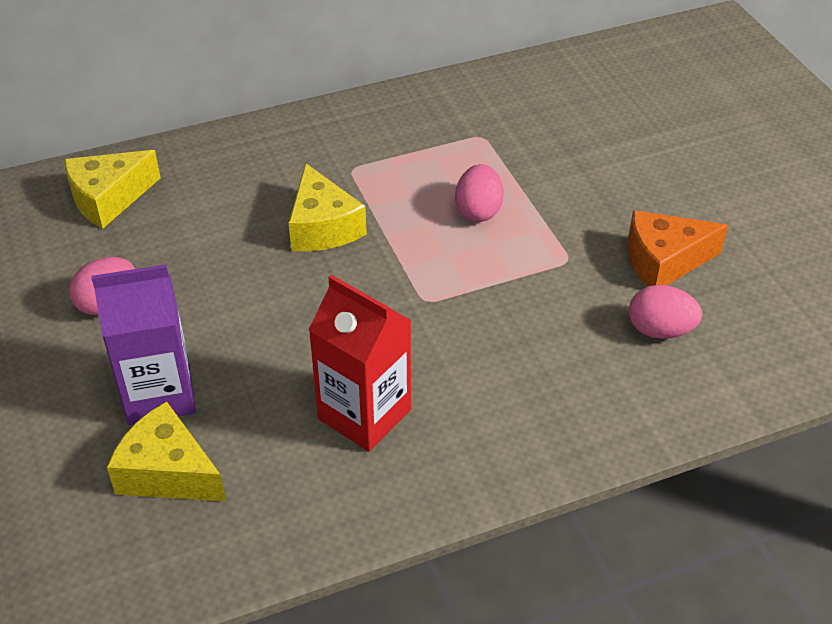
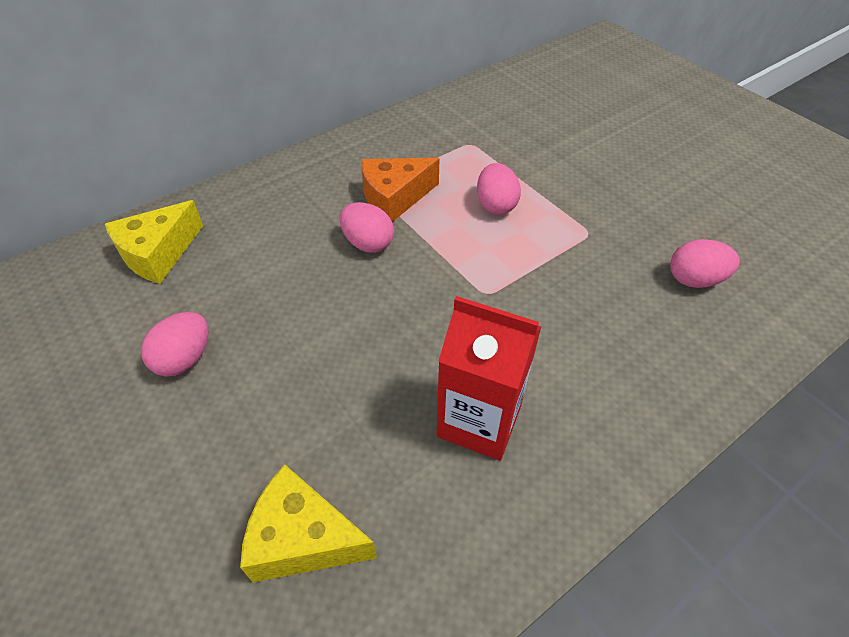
camera: 15 degrees left, 5 degrees up
(159, 394) = (266, 447): purple carton -> none
(322, 227) = (368, 243): yellow cheese -> pink egg
(664, 261) = (665, 219): orange cheese -> orange cheese (394, 198)

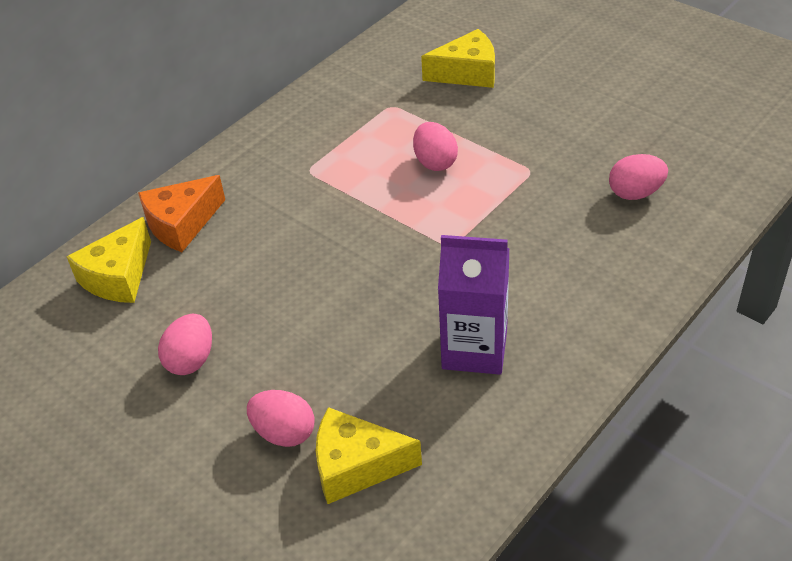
camera: 10 degrees left, 5 degrees down
(368, 243) = (323, 224): pink egg -> pink egg (284, 433)
(394, 198) = (333, 175): orange cheese -> orange cheese (181, 224)
(479, 421) = (474, 349): red carton -> purple carton
(550, 127) = (467, 73): none -> yellow cheese

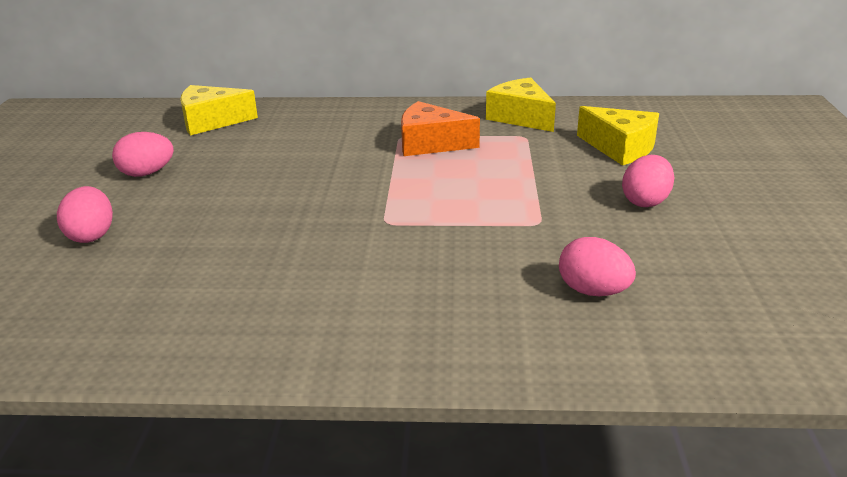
camera: 50 degrees right, 15 degrees down
(181, 224) = (286, 119): orange cheese -> orange cheese (430, 144)
(356, 466) = (71, 280): yellow cheese -> yellow cheese (521, 117)
(435, 162) = (482, 177): pink egg -> pink egg (645, 201)
(474, 349) = (261, 283): purple carton -> none

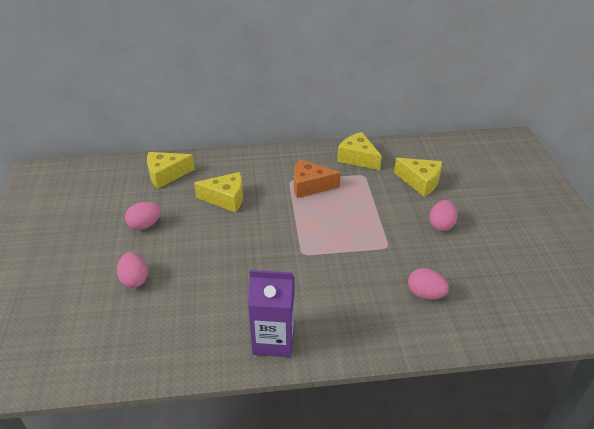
camera: 10 degrees left, 10 degrees up
(283, 334) = (273, 340): none -> purple carton
(289, 151) = (226, 198): none -> yellow cheese

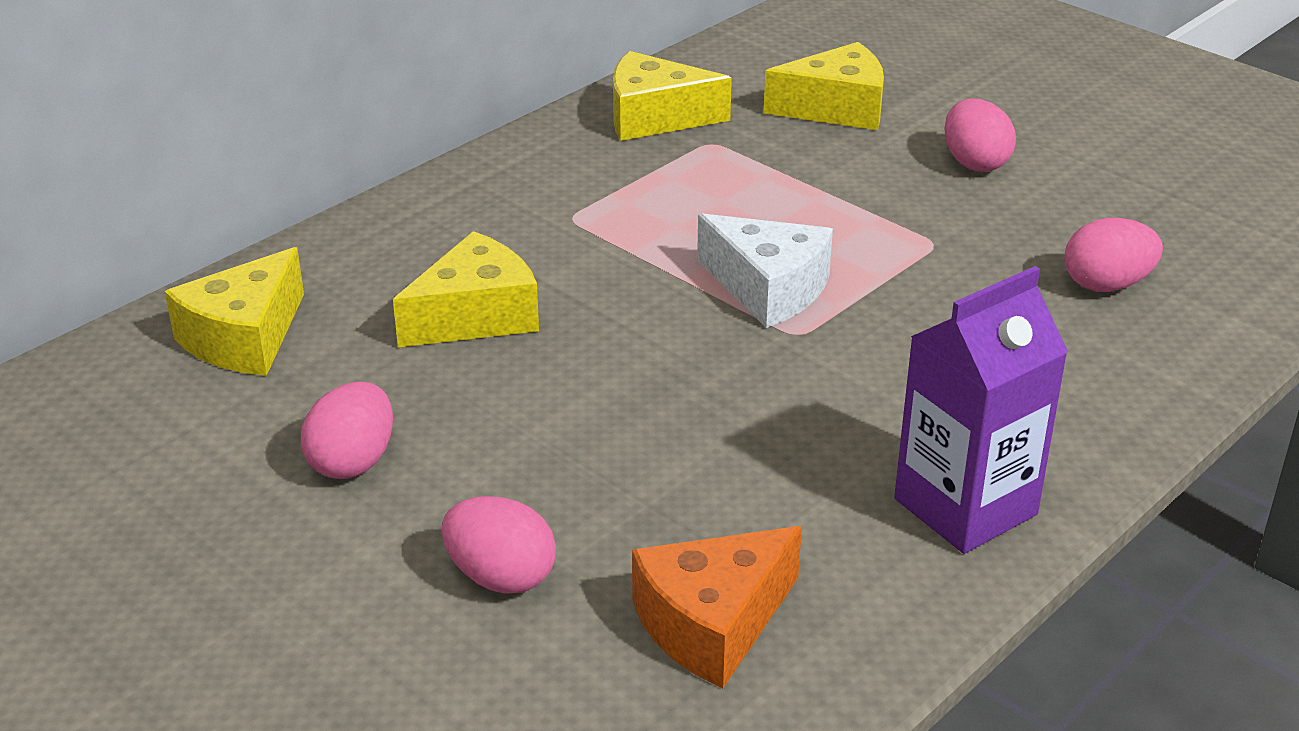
camera: 40 degrees left, 5 degrees down
(310, 186) = (630, 209): orange cheese -> orange cheese (712, 624)
(314, 234) = (768, 289): none -> white cheese

